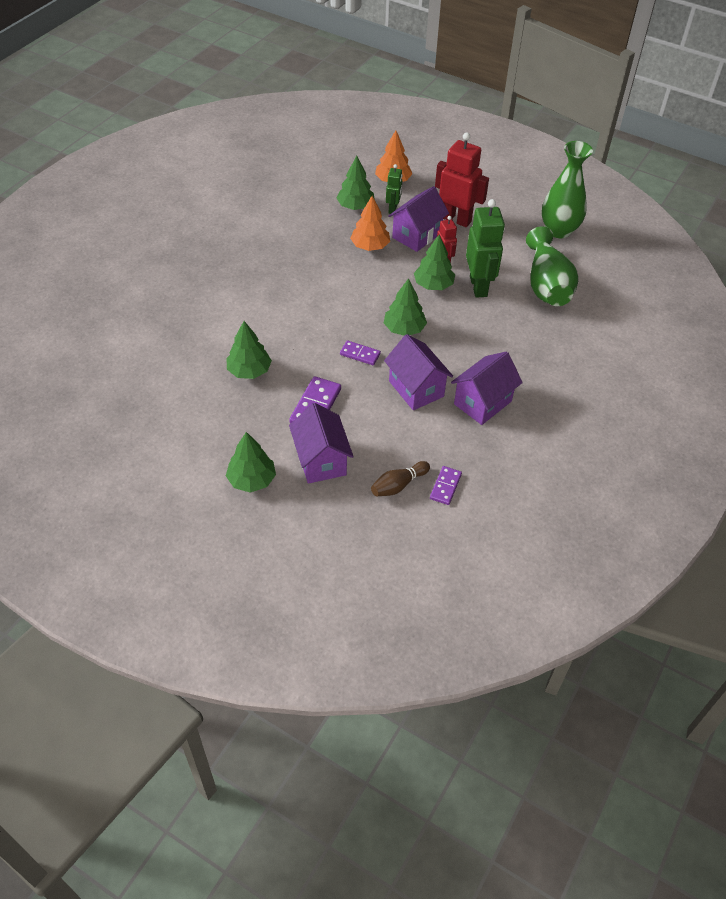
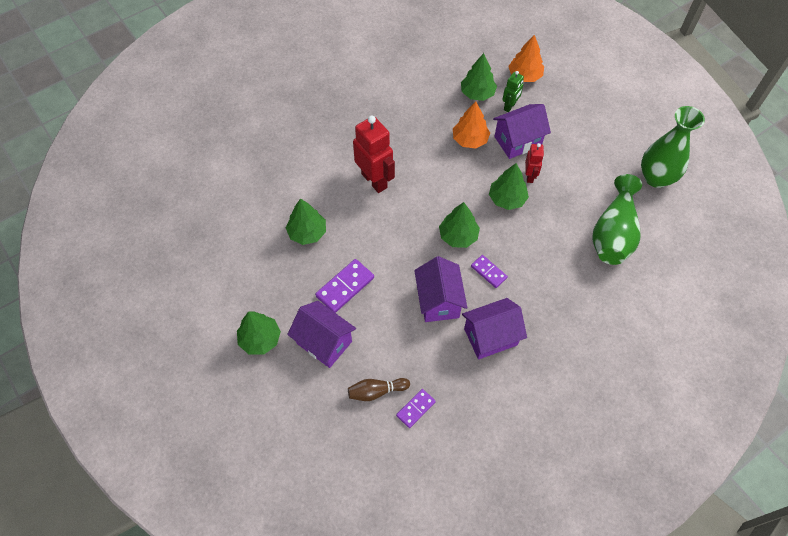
camera: 25 degrees right, 10 degrees up
(321, 460) = (324, 342): purple house -> purple house turned 60 degrees counterclockwise
(360, 354) = (407, 248): purple domino -> purple domino (488, 272)
(456, 219) = (563, 135): red robot -> red robot (374, 180)
(479, 286) = (548, 214): green robot -> none

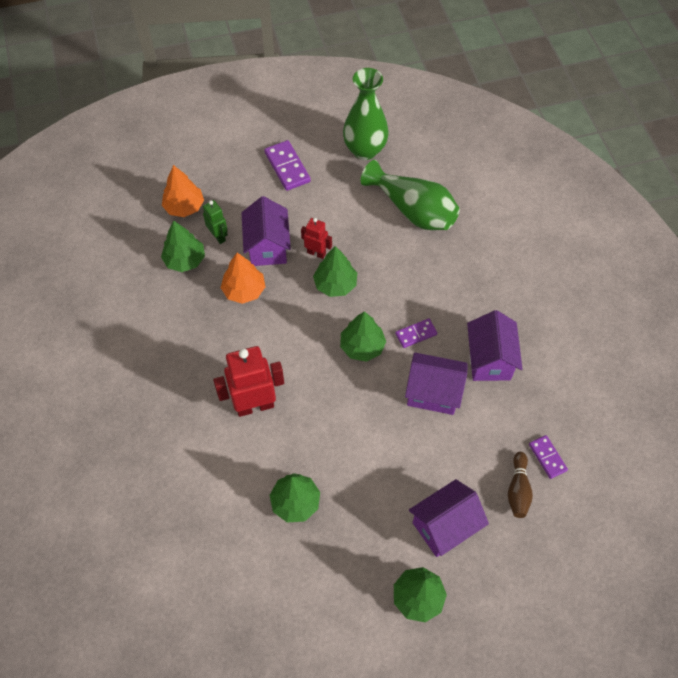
camera: 70 degrees left, 0 degrees up
(345, 287) = (383, 482): purple domino -> purple domino (287, 167)

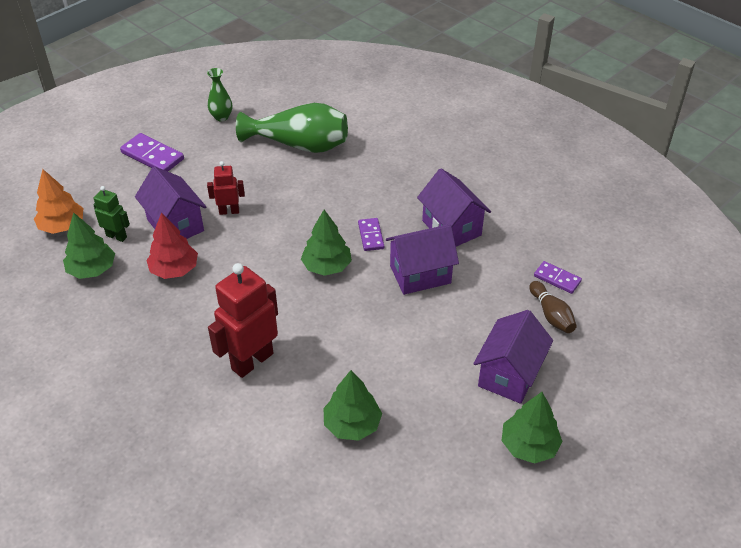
camera: 30 degrees left, 15 degrees down
(244, 290) = (174, 269): orange tree -> red tree
(335, 284) = (265, 228): green tree -> none
(365, 150) = (221, 117): green vase -> green vase, size x0.52
(416, 334) = (370, 236): purple domino -> purple domino turned 45 degrees counterclockwise

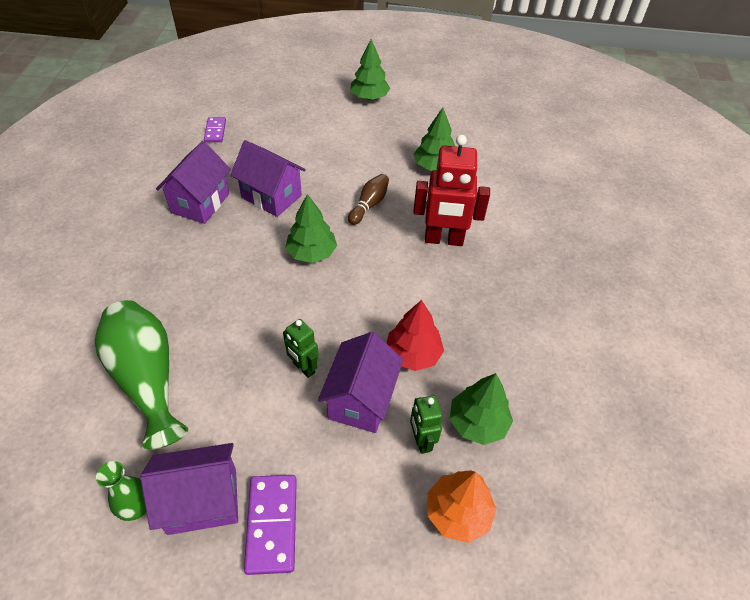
camera: 130 degrees left, 5 degrees up
(229, 211) = (303, 368): red robot -> green robot
(370, 236) = (251, 245): purple domino -> none
(509, 374) = (325, 121): purple house -> purple house (202, 501)
(551, 315) = (254, 122): brown bowling pin -> brown bowling pin (369, 205)

